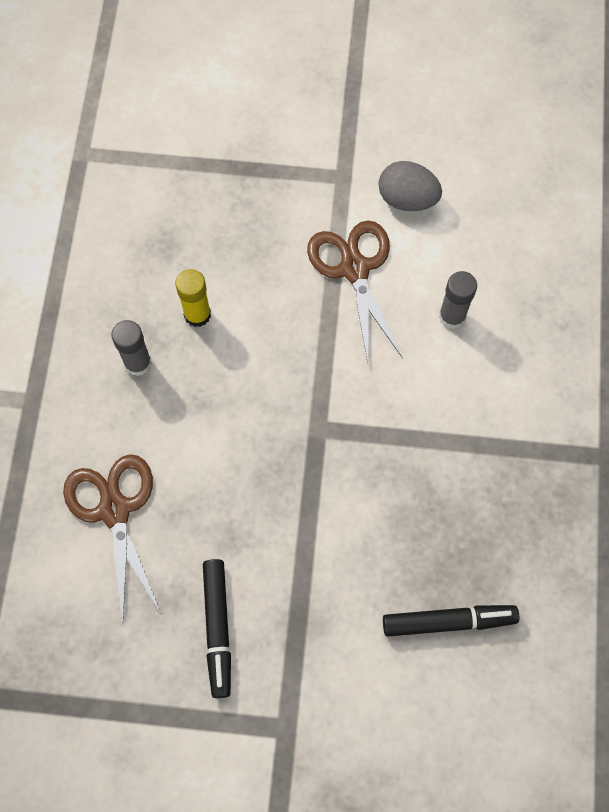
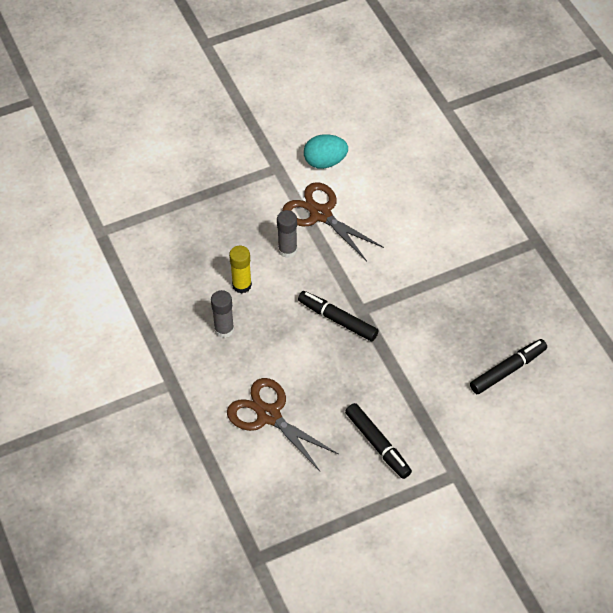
camera: 30 degrees left, 15 degrees down
(281, 426) = (337, 320): none -> black marker
(407, 199) = (325, 162): grey egg -> turquoise egg
(452, 316) = (397, 212): grey glue stick -> grey glue stick (287, 250)

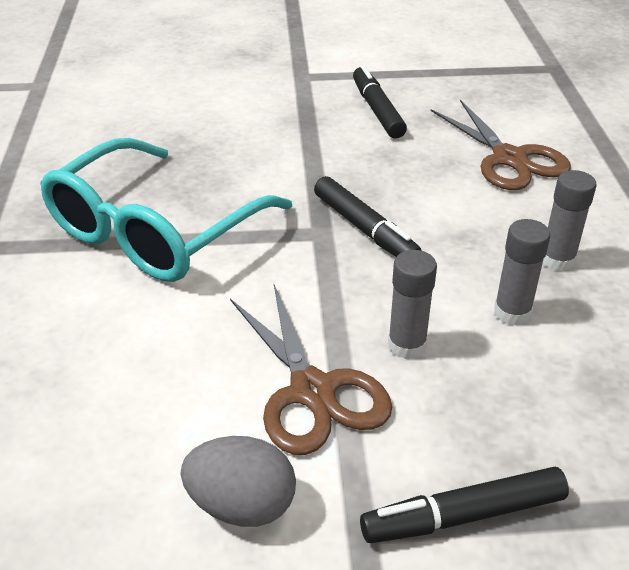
camera: 160 degrees left, 15 degrees down
(242, 285) = (512, 312): yellow glue stick -> grey glue stick
(325, 162) = (242, 505): turquoise egg -> grey egg
(453, 281) = (154, 231): none -> turquoise glasses
(508, 370) = (169, 132): black marker -> black marker (463, 515)

